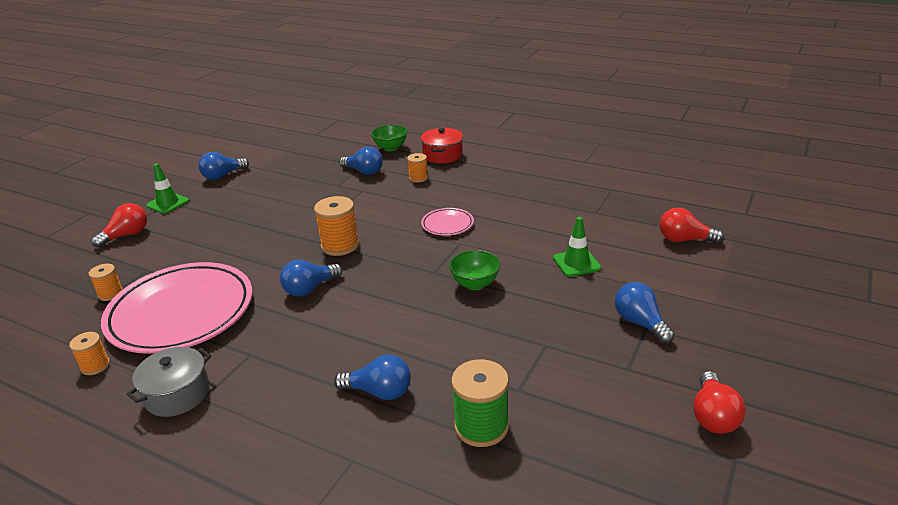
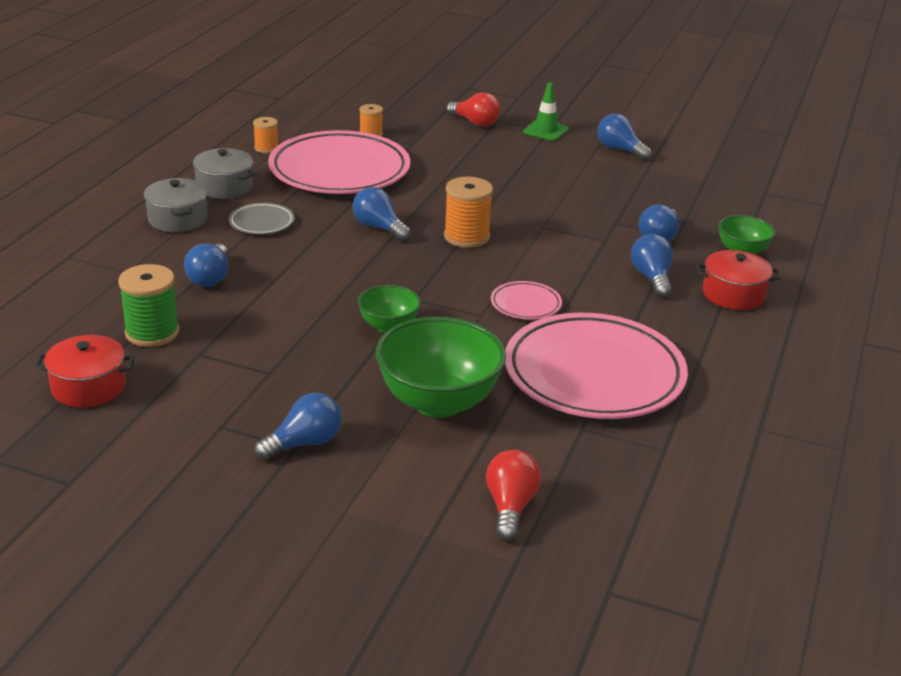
camera: 80 degrees right, 0 degrees up
(240, 427) = (178, 219): none -> grey pot
(272, 361) = (262, 222): none -> grey plate
(418, 178) = (652, 278): orange spool -> blue light bulb
(535, 205) = (594, 374): none -> pink plate
(576, 263) = (438, 402): green traffic cone -> green bowl
(582, 465) = (88, 387): none -> red pot
(713, 416) = (134, 477): red light bulb -> none

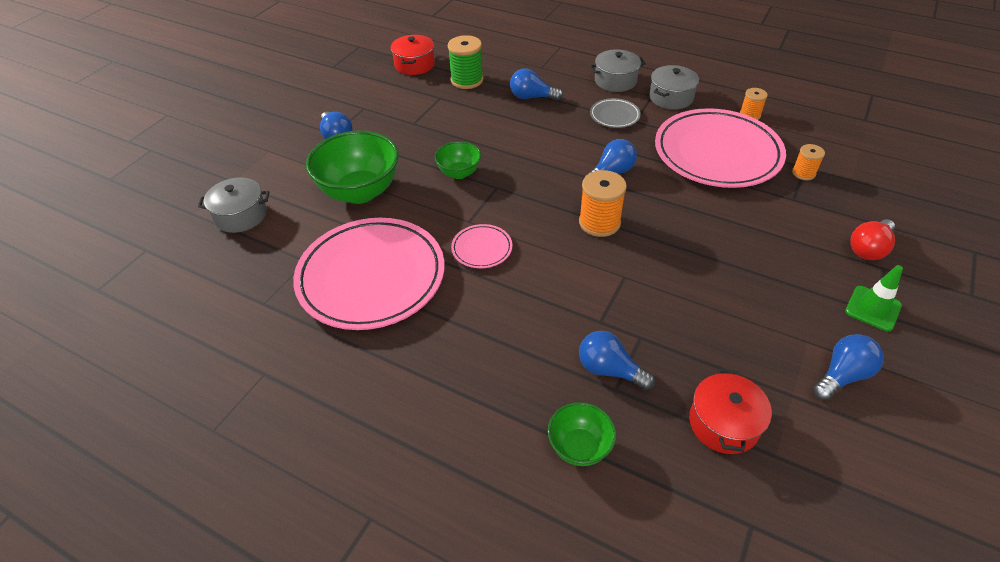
camera: 100 degrees right, 15 degrees up
(510, 507) = (241, 215): red light bulb -> grey pot
(652, 278) = (522, 346): blue light bulb -> none
(733, 294) = (484, 412): red pot -> red pot (723, 423)

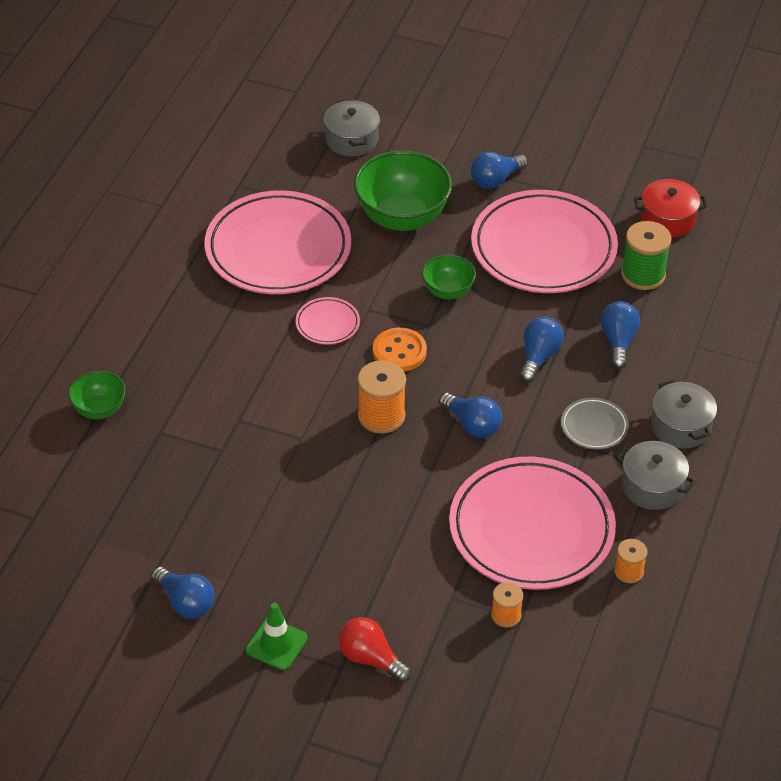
camera: 80 degrees right, 0 degrees up
(425, 120) = (543, 248): none -> pink plate
(524, 206) = (399, 351): none -> orange button
(609, 370) = (180, 427): blue light bulb -> blue light bulb (538, 357)
(723, 423) = (127, 507): red pot -> none

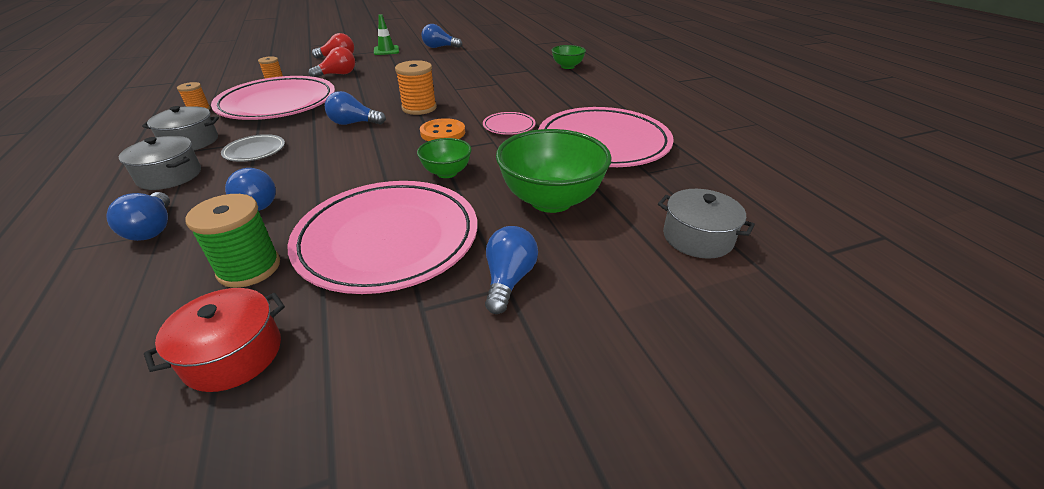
camera: 140 degrees right, 10 degrees down
(411, 584) = (337, 74): none -> red light bulb
(538, 357) = (329, 167): blue light bulb -> blue light bulb (153, 229)

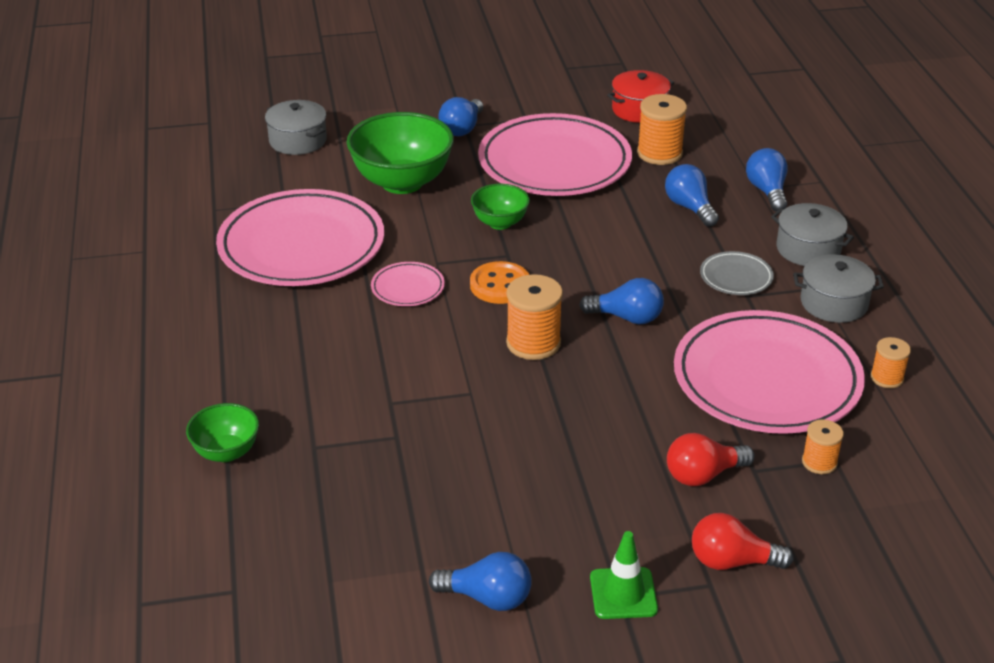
camera: 170 degrees left, 0 degrees up
(249, 268) = (659, 153): green spool -> orange spool

